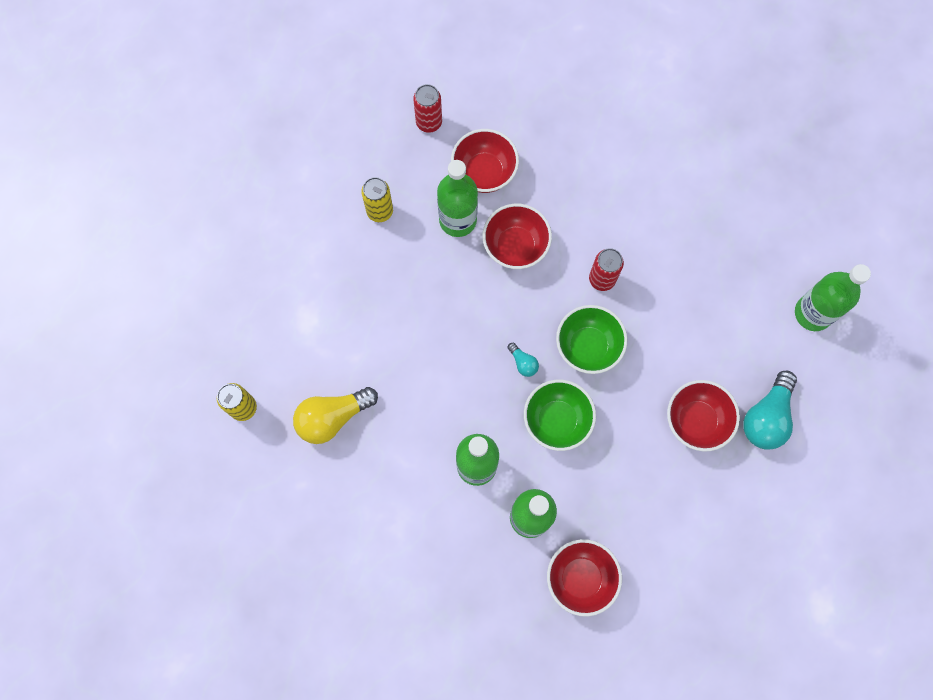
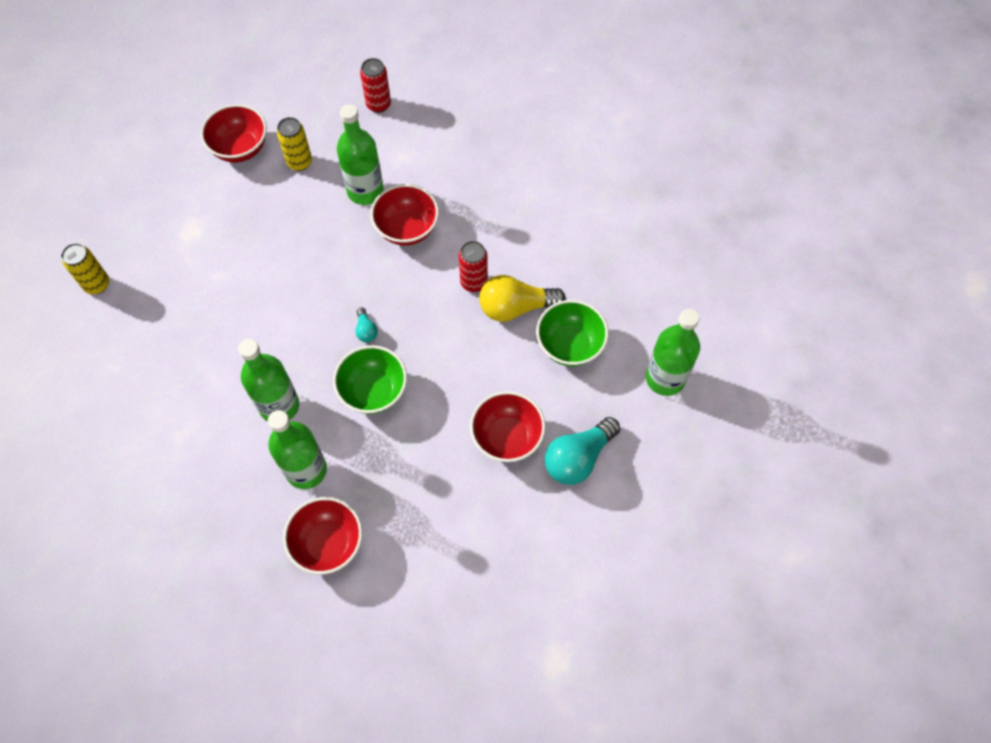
camera: 20 degrees right, 10 degrees down
(332, 417) = (170, 319): yellow light bulb -> yellow light bulb (516, 307)
(484, 172) = (408, 159): red bowl -> red bowl (240, 148)
(588, 346) = (433, 336): green bowl -> green bowl (570, 345)

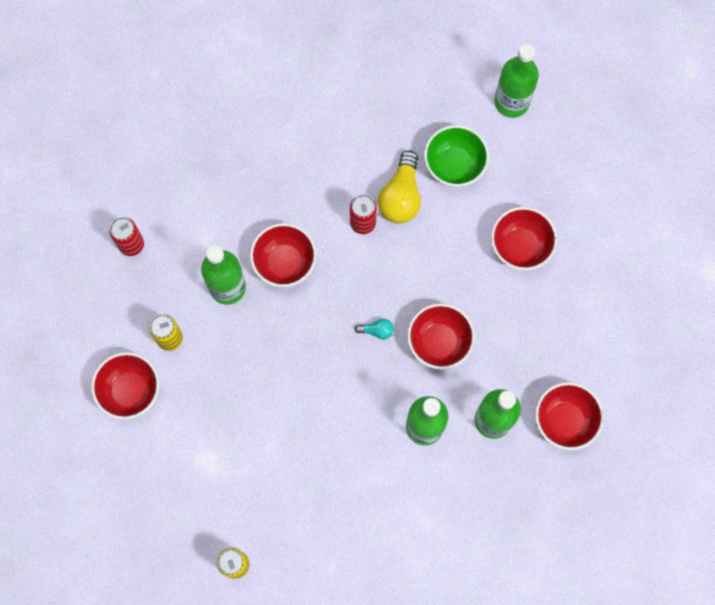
camera: 70 degrees left, 10 degrees up
(373, 391) = (439, 342): green bowl -> red bowl
(578, 458) = (557, 197): turquoise light bulb -> none

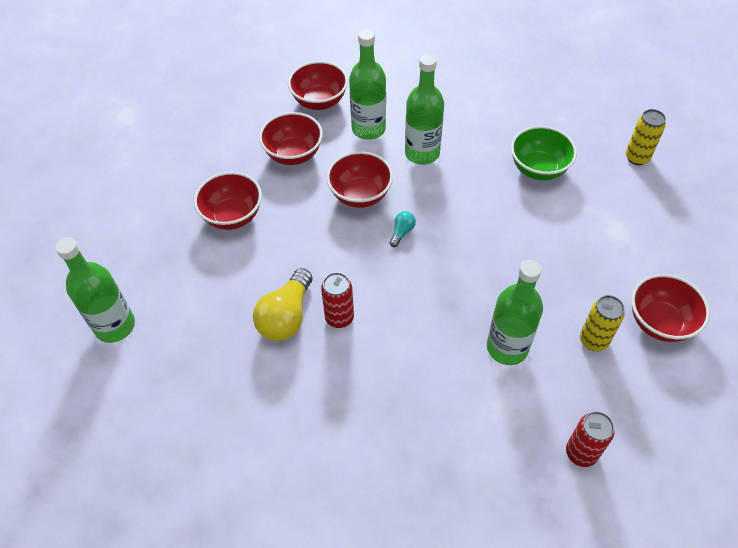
camera: 140 degrees left, 20 degrees down
(284, 263) = (437, 333): red bowl -> red bowl (293, 154)
(377, 330) = (402, 232): turquoise light bulb -> turquoise light bulb turned 75 degrees clockwise
(401, 196) = (286, 316): yellow light bulb -> yellow light bulb turned 150 degrees clockwise
(454, 165) = (217, 309): green bowl -> green bowl (538, 169)

